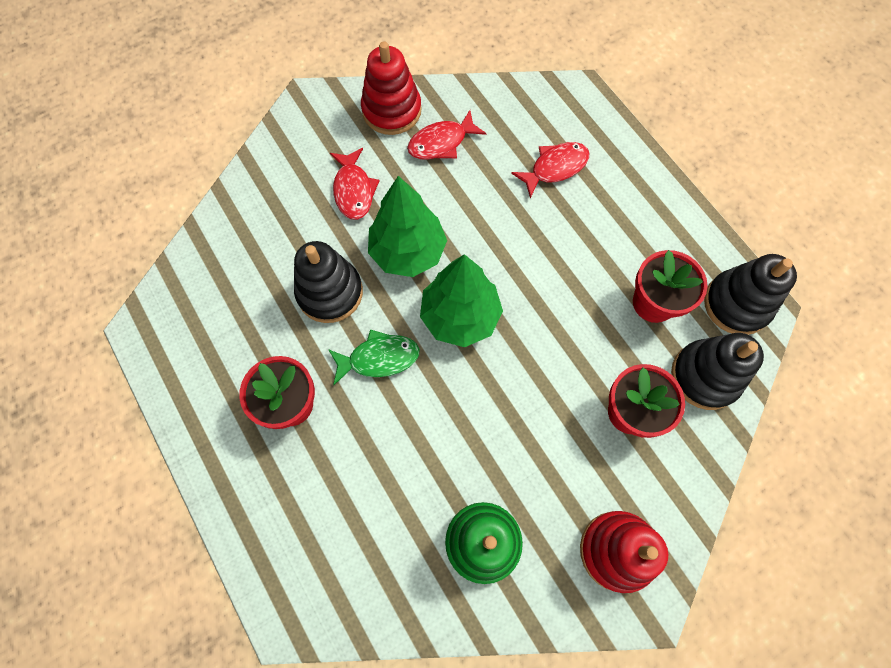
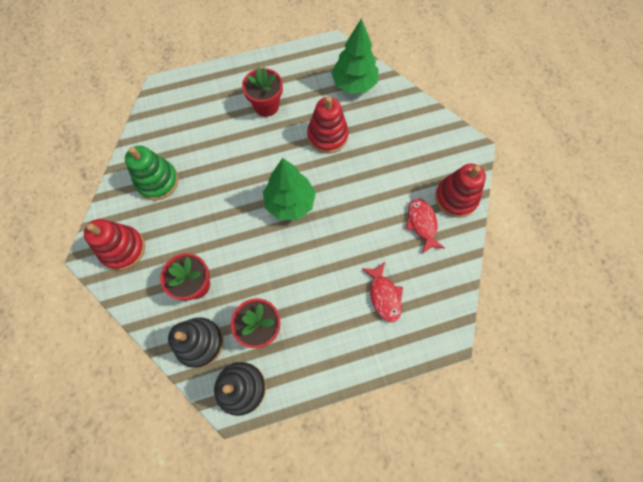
camera: 105 degrees right, 0 degrees up
(330, 292) = (327, 136): black stacking toy -> red stacking toy
(354, 190) = (396, 162): red fish -> none
(379, 358) = (278, 153): green fish -> none
(408, 252) = (343, 183): green tree -> green tree (354, 84)

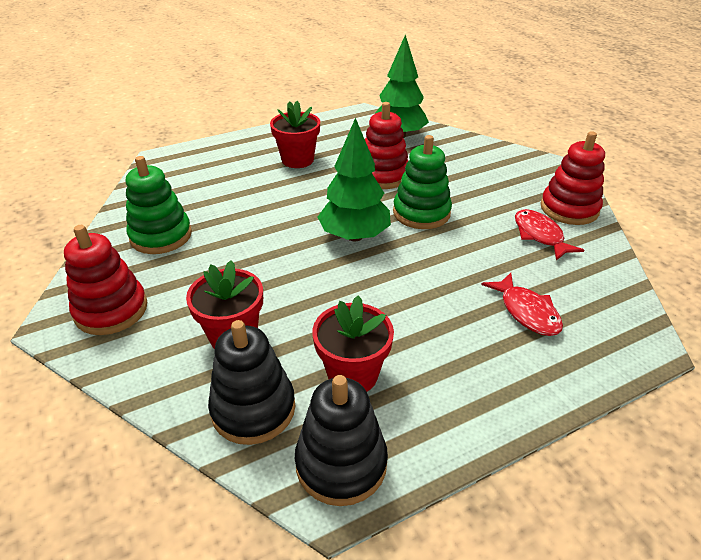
camera: 10 degrees left, 30 degrees down
(344, 185) = (421, 213): none -> green stacking toy

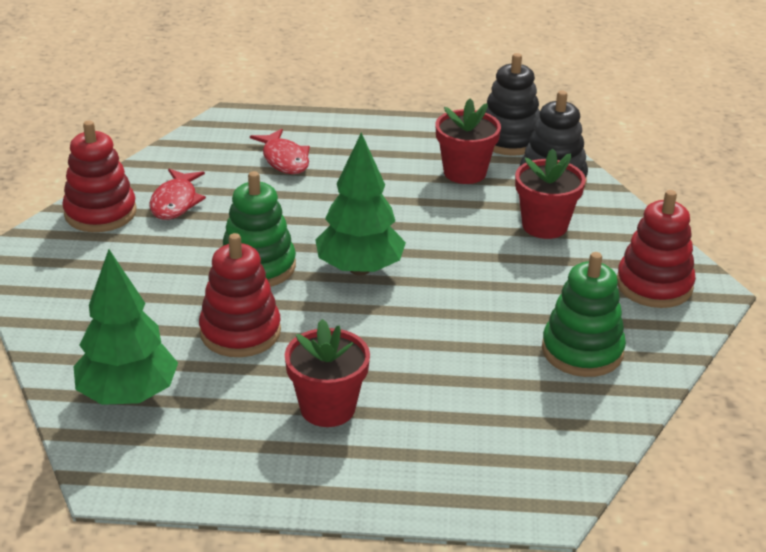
camera: 150 degrees left, 5 degrees down
(526, 312) = (284, 159): red fish -> red fish turned 150 degrees clockwise

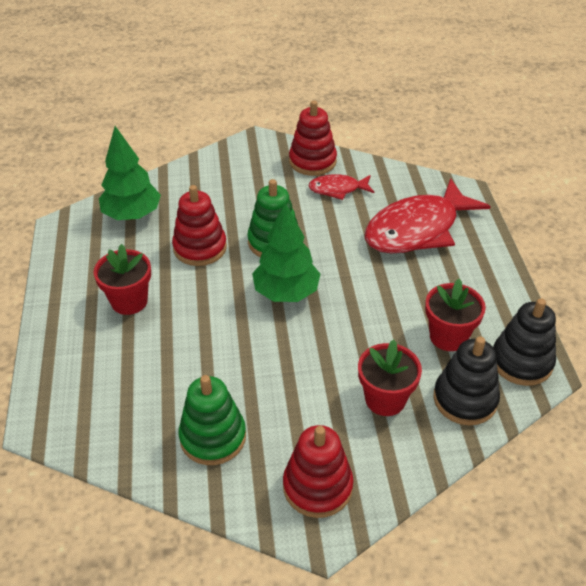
camera: 80 degrees right, 10 degrees up
(284, 159) = (417, 229): red fish -> red fish, size x2.01

